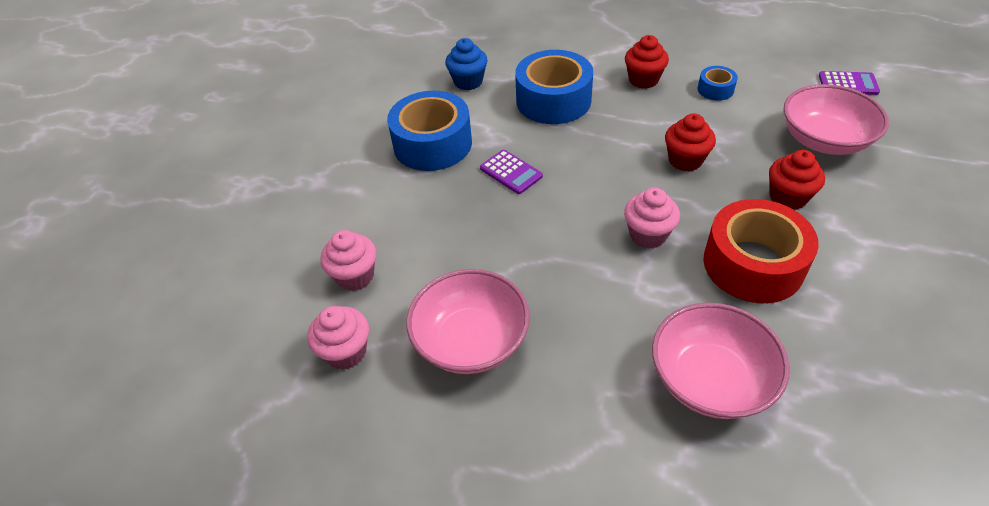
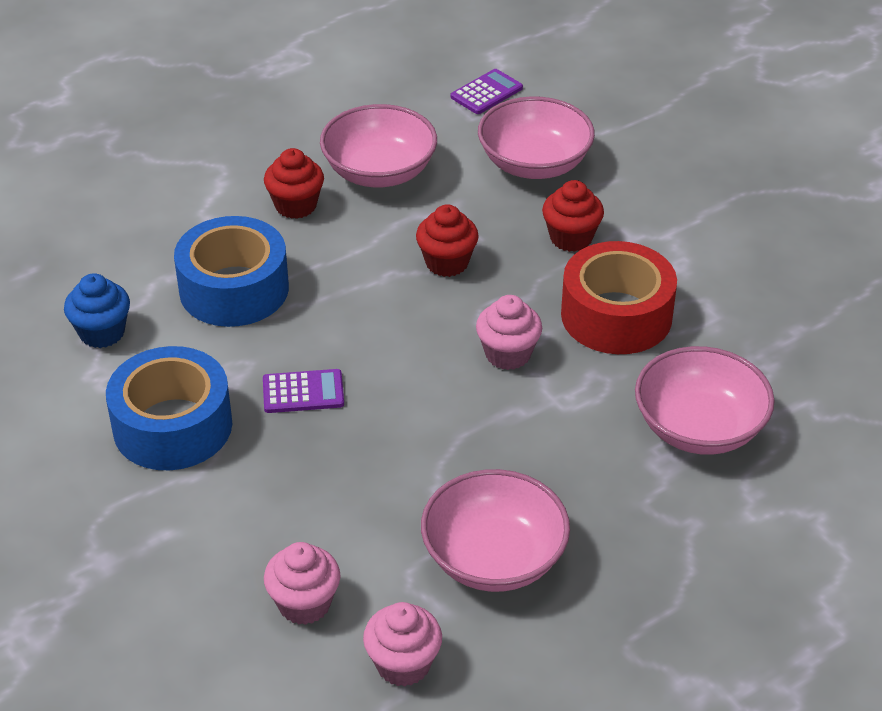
camera: 55 degrees left, 5 degrees down
(715, 89) = (379, 172): blue tape -> pink bowl

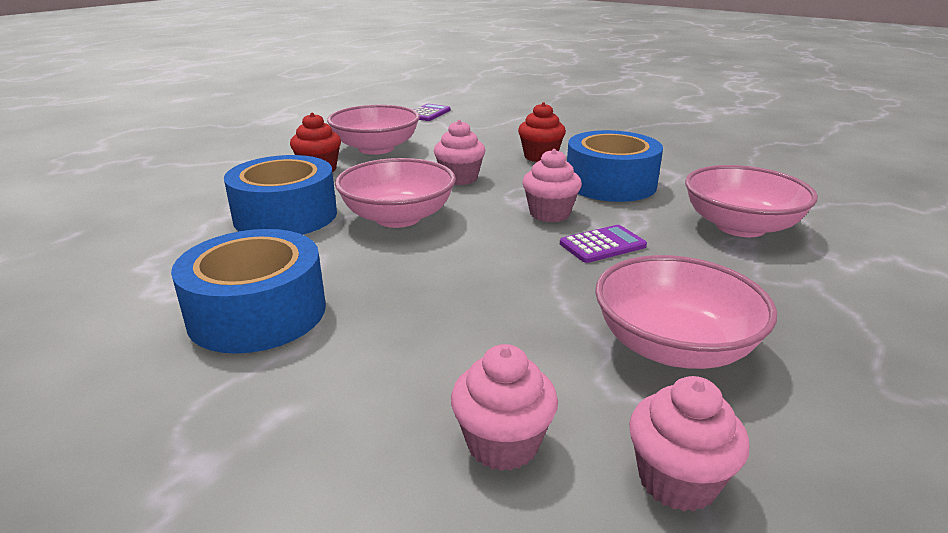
camera: 20 degrees left, 15 degrees down
(102, 333) = (158, 260): blue cupcake -> none
(303, 392) = (386, 264): purple calculator -> purple calculator (602, 245)
(447, 263) = (459, 178): red cupcake -> pink cupcake
(534, 164) = (484, 133): pink bowl -> pink bowl (398, 217)
(616, 315) = (610, 183): red tape -> blue tape

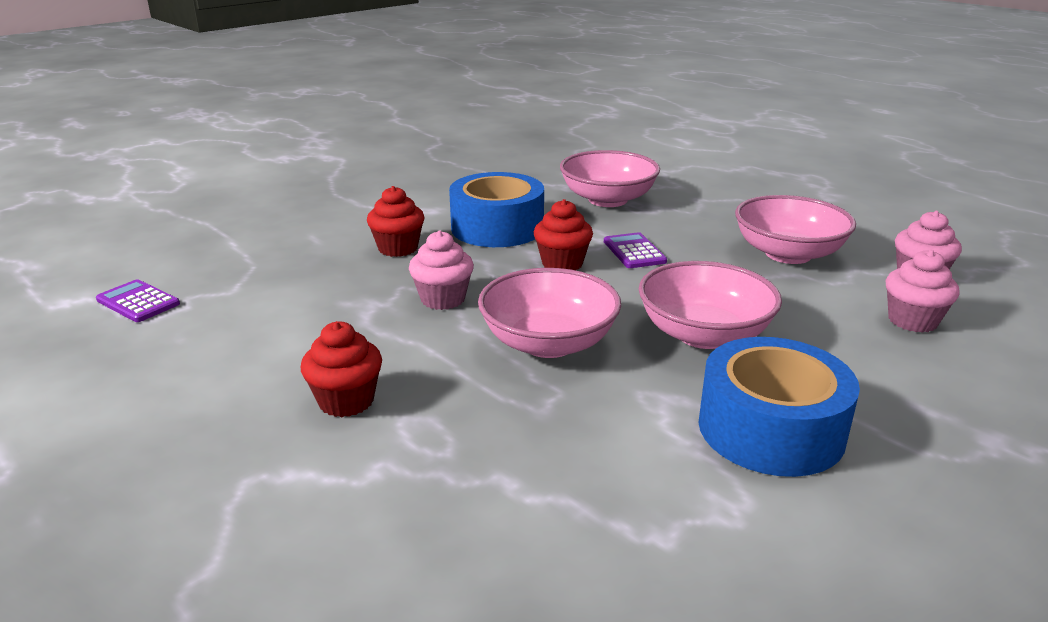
camera: 80 degrees left, 0 degrees up
(285, 215) = (519, 424): blue tape -> none
(376, 148) = (281, 351): pink bowl -> pink bowl (704, 334)
(549, 214) = (562, 264): pink cupcake -> red cupcake

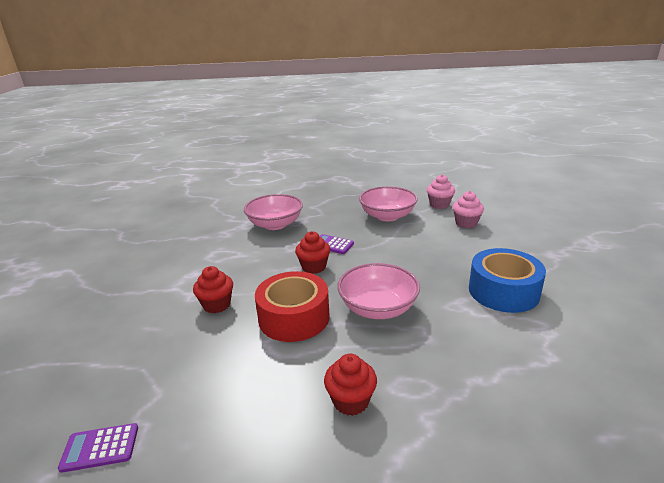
camera: 45 degrees left, 0 degrees up
(443, 299) = (294, 317): pink cupcake -> red tape
(497, 228) = (249, 265): blue tape -> none
(704, 334) = (421, 267): pink bowl -> none

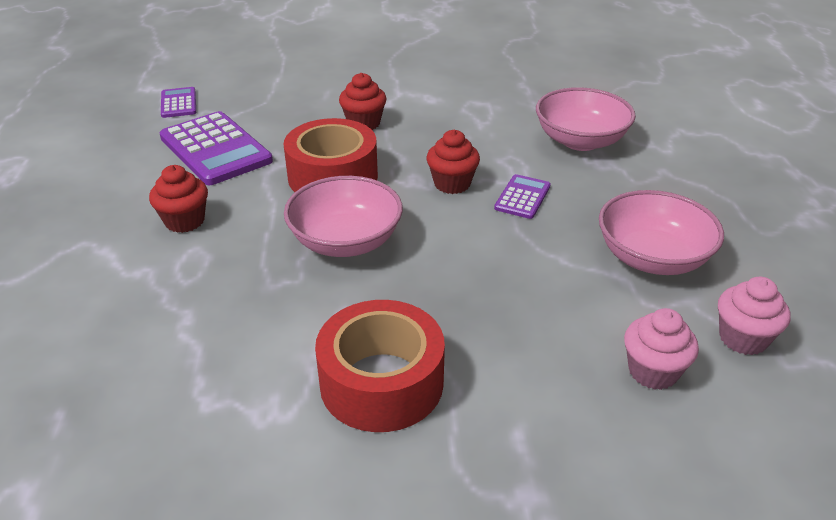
camera: 85 degrees right, 10 degrees up
(227, 396) = (215, 149): none -> purple calculator
(503, 291) = (381, 382): blue tape -> red tape

